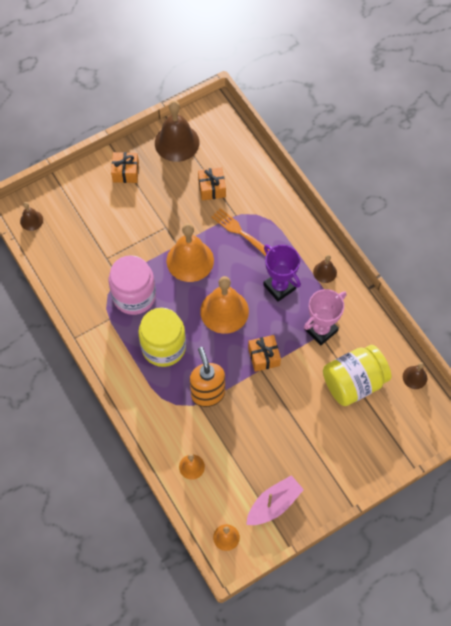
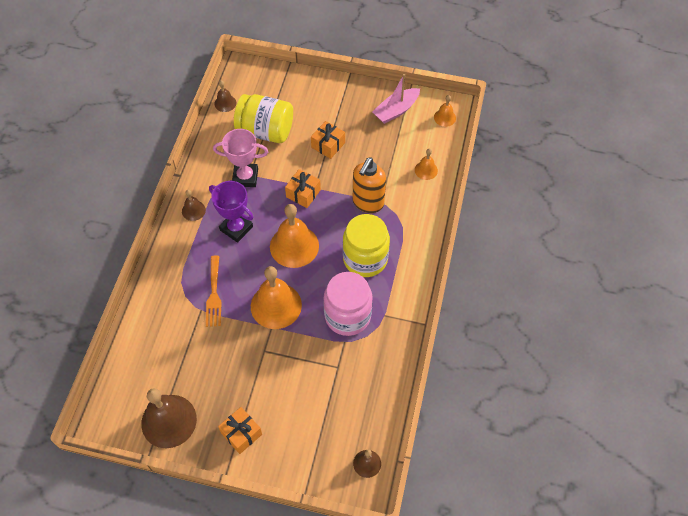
camera: 135 degrees left, 5 degrees down
(212, 188) = (191, 349): orange gift -> orange gift (328, 145)
(273, 504) = (396, 110): pink boat -> pink boat turned 45 degrees counterclockwise
(279, 287) = (236, 228): purple trophy -> purple trophy turned 60 degrees counterclockwise

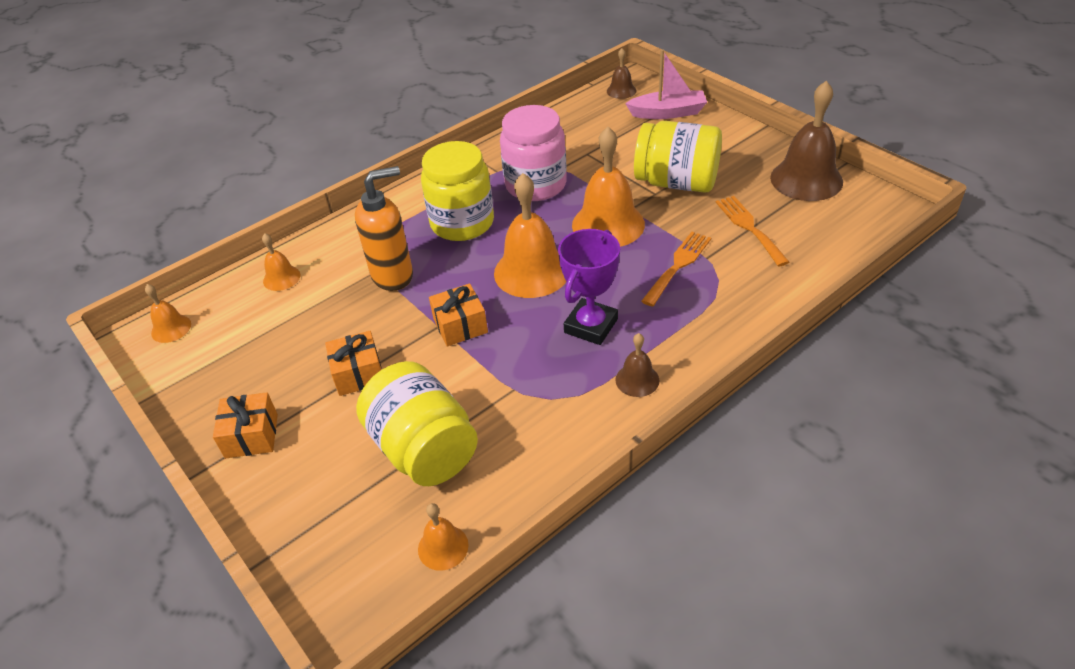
camera: 140 degrees left, 15 degrees down
(187, 350) = (749, 227): none -> orange fork
(225, 103) = (443, 547): brown bell -> orange bell
(236, 228) = (591, 326): purple trophy -> purple trophy turned 45 degrees clockwise
(241, 433) = (729, 145): orange gift -> orange gift (251, 436)
(245, 177) = (520, 389): pink trophy -> none
(256, 369) = (676, 182): none -> yellow jar
(396, 110) = (212, 373): pink boat -> pink boat (668, 113)

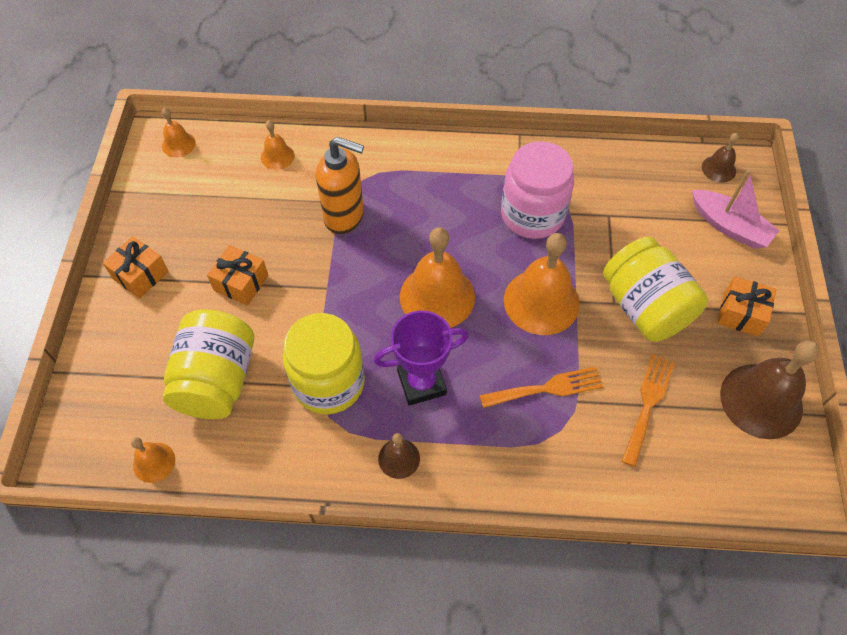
camera: 40 degrees right, 15 degrees up
(460, 326) = (340, 301): orange gift -> orange gift (741, 313)
(462, 223) = (439, 207): yellow jar -> yellow jar (328, 383)

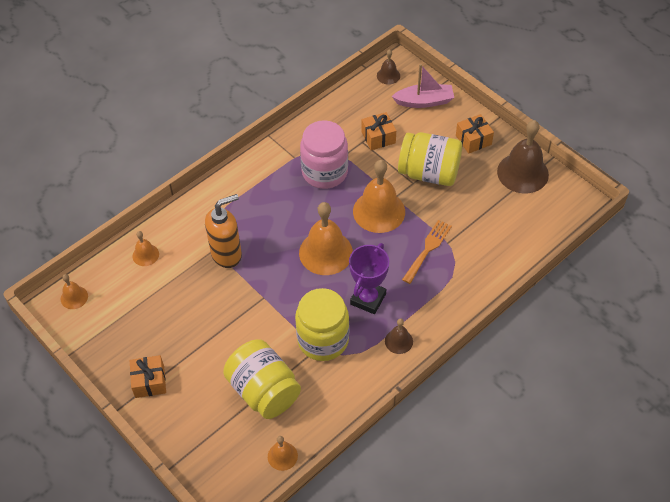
camera: 45 degrees left, 5 degrees down
(241, 283) = (213, 335): orange gift -> orange gift (378, 137)
(648, 404) = (478, 216): orange fork -> none

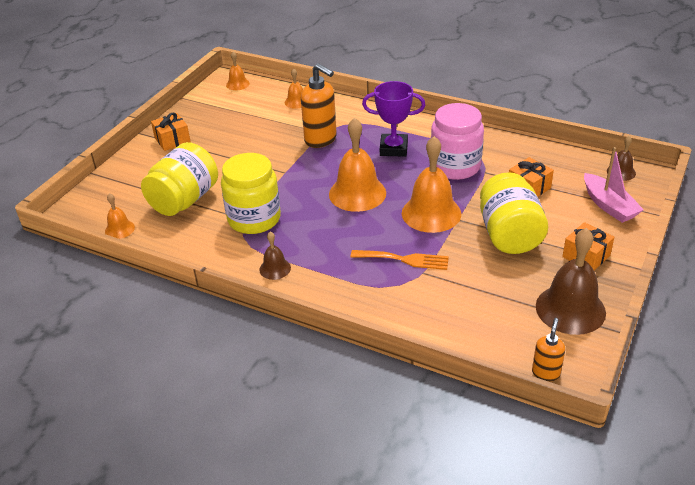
camera: 70 degrees right, 15 degrees down
(368, 299) = (316, 234): purple trophy -> purple trophy (393, 148)
(575, 212) = (545, 373): none -> orange soap dispenser

